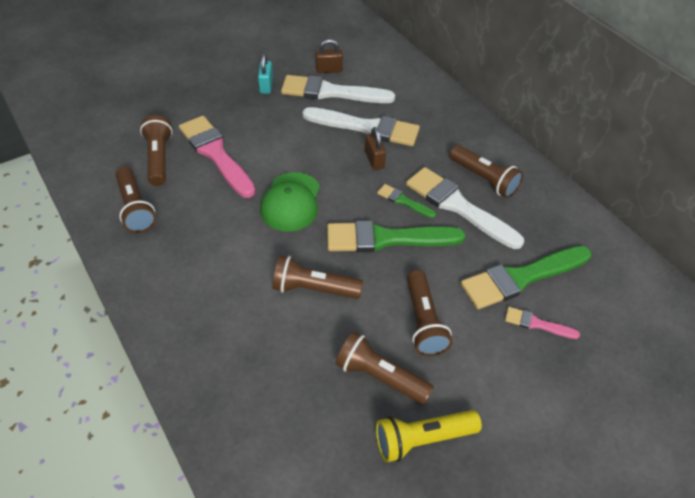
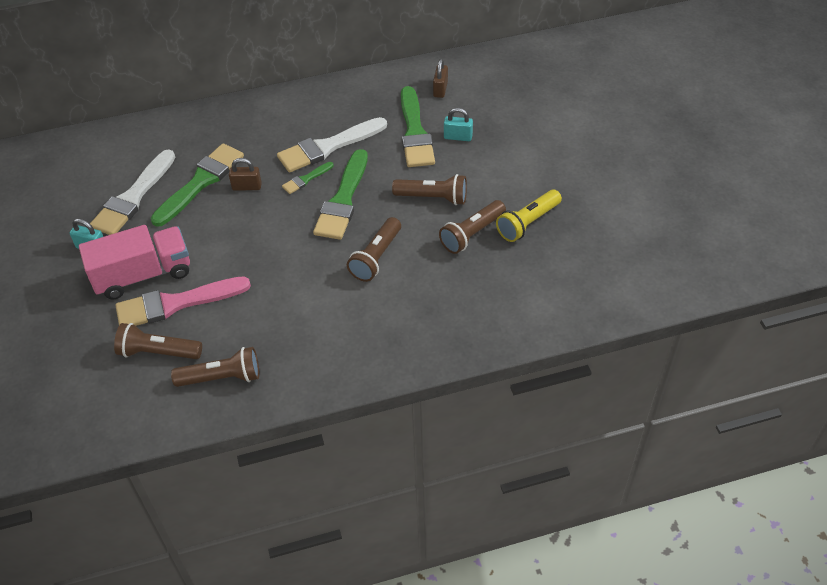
camera: 70 degrees left, 0 degrees up
(243, 124) = (143, 275): none -> pink truck
(291, 202) = (271, 255): green cap -> none
(329, 70) = (96, 192): brown padlock -> brown padlock (440, 89)
(366, 128) = (201, 182): white brush -> green brush
(422, 439) = (527, 223): yellow flashlight -> yellow flashlight turned 45 degrees clockwise
(484, 179) = (305, 123): brown flashlight -> none
(537, 324) = (458, 137): pink brush -> turquoise padlock

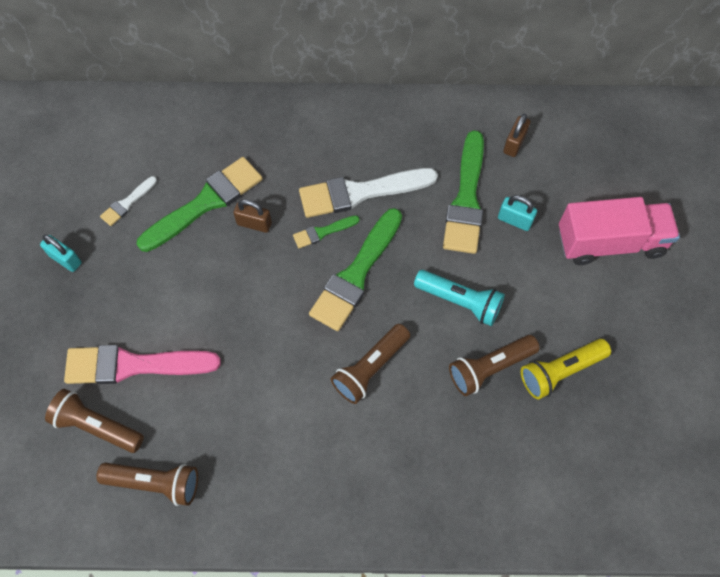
camera: 15 degrees right, 15 degrees up
(133, 197) = (127, 203): white brush -> white brush, size x0.48
(143, 275) = (109, 314): pink truck -> pink truck (610, 242)
(433, 198) = (460, 302): brown flashlight -> turquoise flashlight

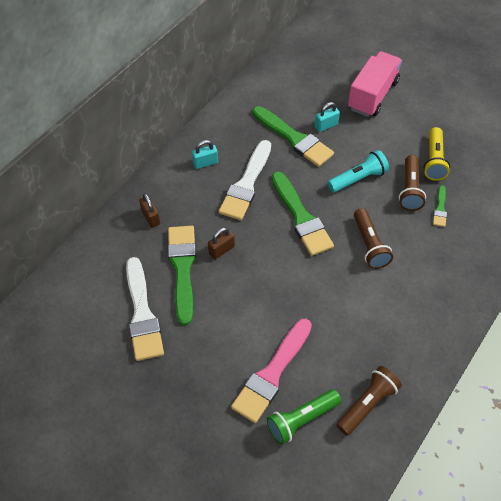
camera: 55 degrees left, 10 degrees down
(65, 259) = (155, 376): turquoise padlock -> turquoise padlock (205, 163)
(97, 426) = (301, 419): brown flashlight -> green flashlight
(127, 203) = (142, 314): white brush -> white brush, size x2.07
(323, 232) = (258, 218): green brush -> green brush (440, 208)
(514, 144) = (276, 97): brown padlock -> brown padlock (151, 217)

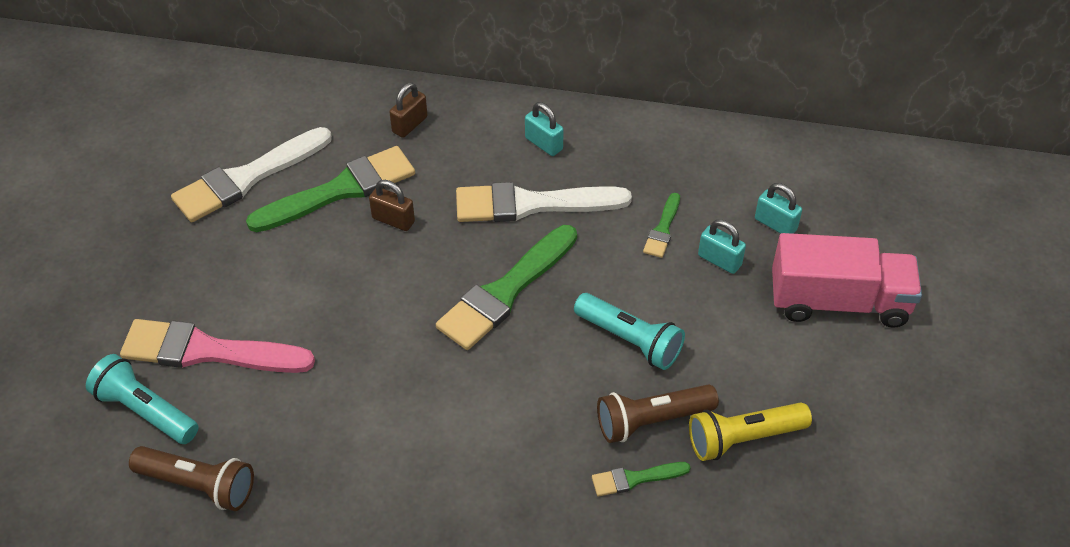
camera: 65 degrees right, 5 degrees down
(294, 138) = (663, 229): green brush -> green brush, size x0.48
(301, 419) = (146, 411): green flashlight -> turquoise flashlight
(315, 96) = (775, 224): none -> turquoise padlock
(369, 245) = (498, 398): brown flashlight -> none

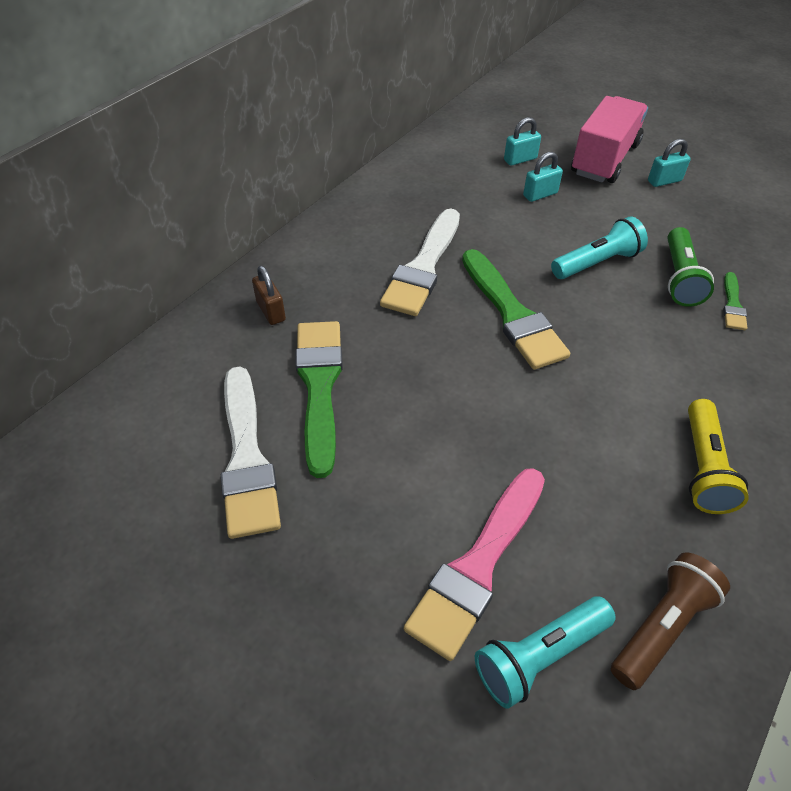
camera: 65 degrees left, 0 degrees up
(393, 220) = (384, 359): brown padlock -> none
(544, 144) = (359, 239): turquoise padlock -> turquoise padlock (664, 181)
(651, 420) = (679, 278): brown flashlight -> green flashlight
(663, 229) = (494, 209): green brush -> none
(743, 438) = (709, 240): yellow flashlight -> yellow flashlight (703, 467)

